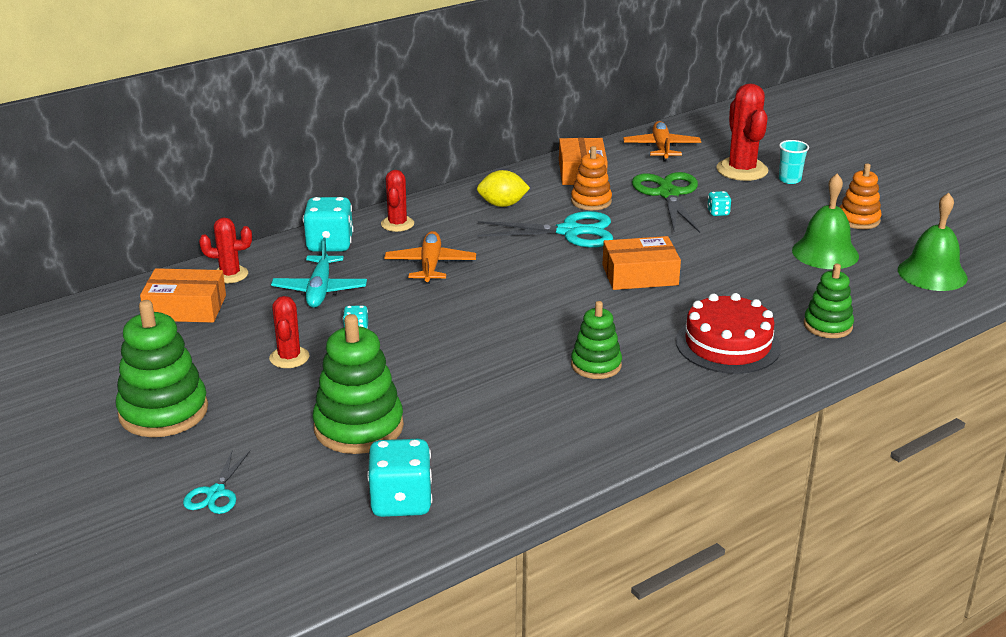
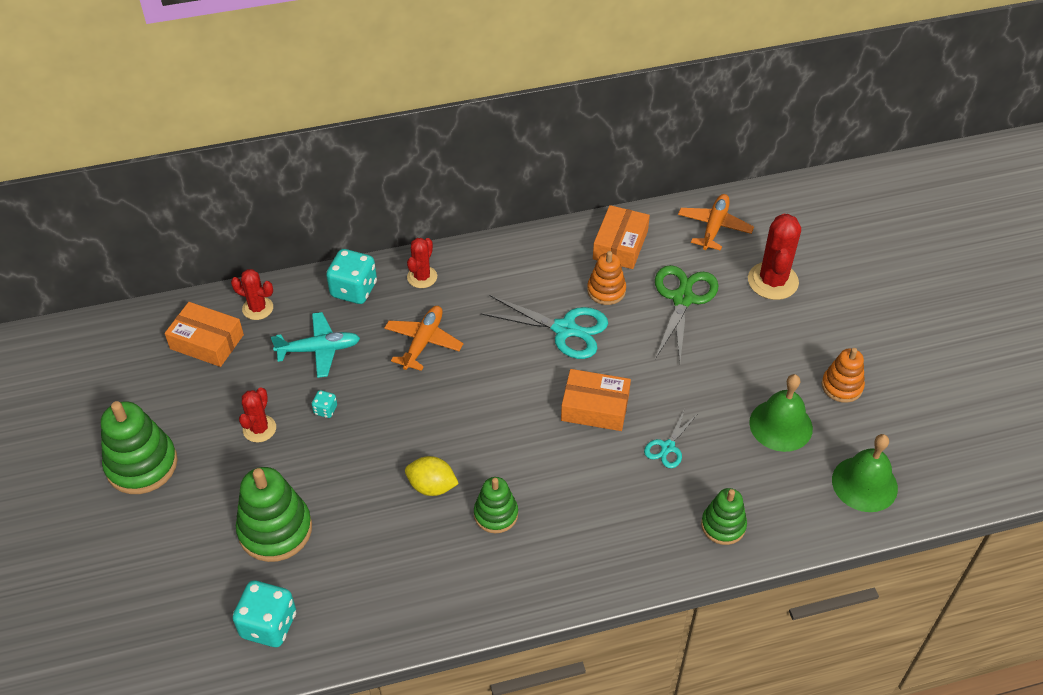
camera: 20 degrees right, 20 degrees up
(215, 493) = (142, 570): turquoise scissors -> turquoise scissors (667, 447)
(320, 290) = (319, 349): turquoise plane -> turquoise plane turned 120 degrees counterclockwise
(502, 205) = (525, 274): yellow lemon -> yellow lemon (432, 486)
(718, 213) = (714, 339): turquoise dice -> none
(728, 344) = (621, 522): red cake -> none
(789, 180) = (810, 308): turquoise cup -> none

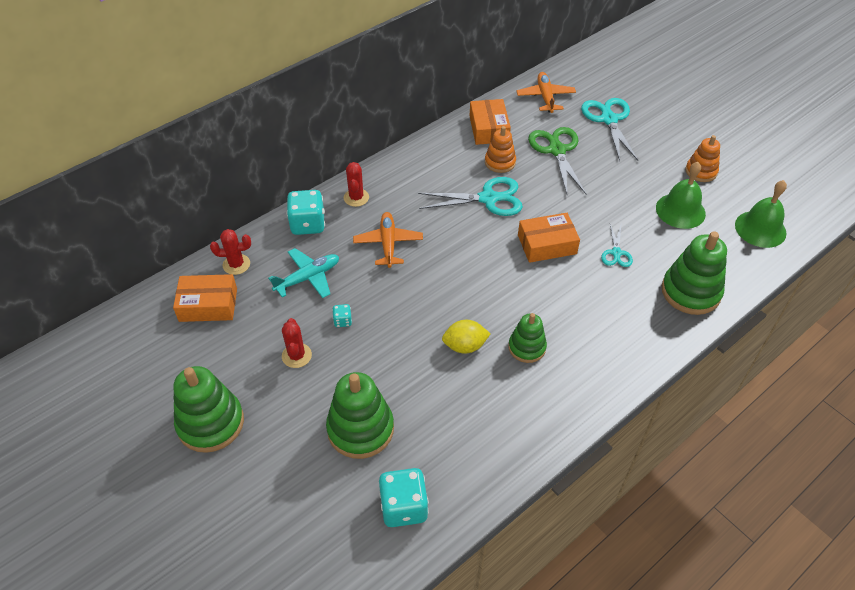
camera: 25 degrees left, 0 degrees up
(723, 525) = (690, 292): green stacking toy -> green stacking toy, size x1.65
(773, 281) = (609, 119): red cactus -> turquoise scissors

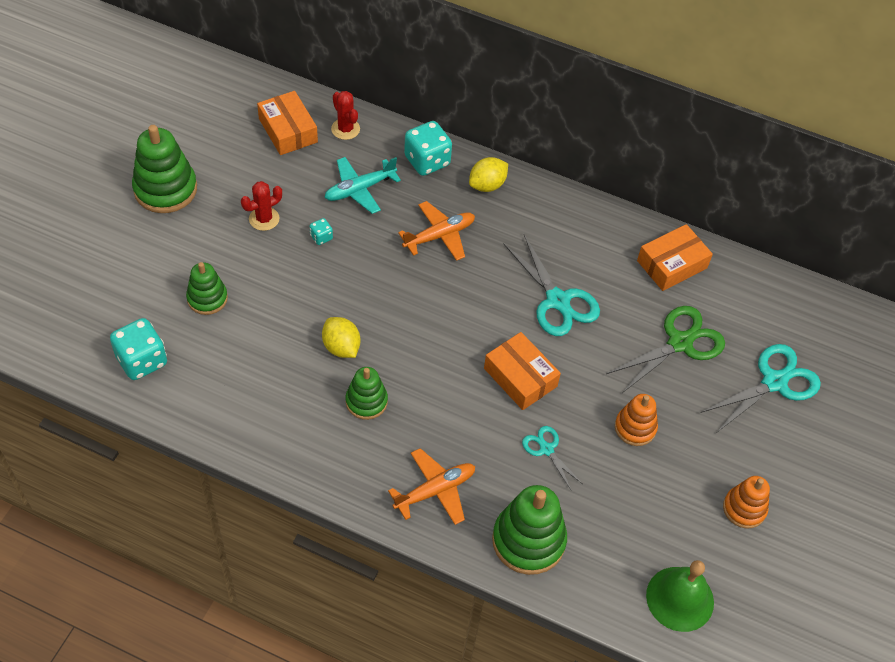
camera: 60 degrees right, 5 degrees up
(308, 278) = (359, 189): turquoise plane -> turquoise plane turned 120 degrees clockwise
(356, 197) = (487, 185): red cactus -> yellow lemon
(360, 429) = (207, 298): green stacking toy -> green stacking toy, size x0.61
(500, 162) = (622, 293): orange stacking toy -> orange stacking toy (635, 428)
(545, 97) = (769, 303): orange plane -> orange plane (435, 490)
(616, 253) = (546, 449): turquoise scissors -> turquoise scissors turned 75 degrees clockwise
(680, 210) = (657, 500): green bell -> none

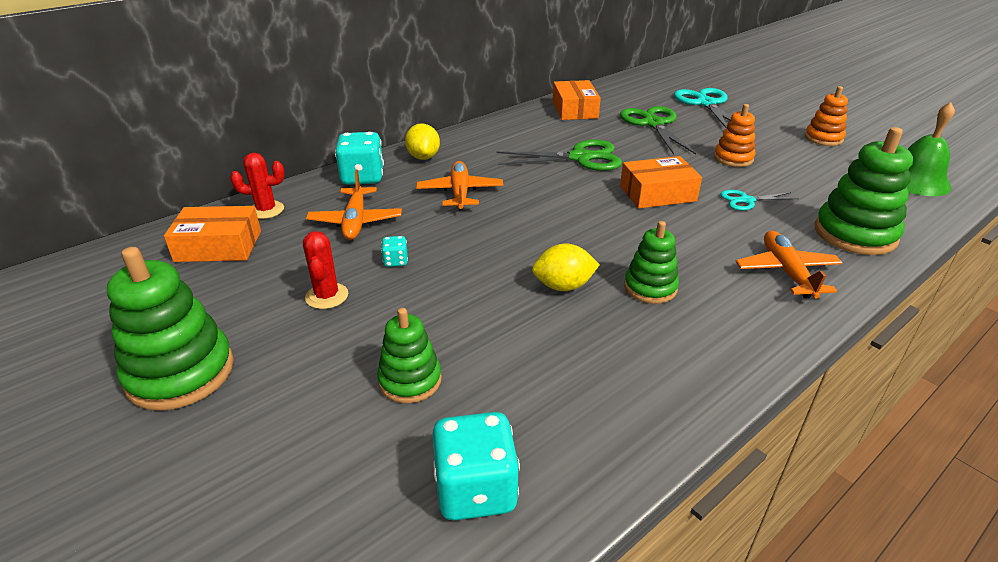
camera: 60 degrees left, 20 degrees down
(359, 189) = (355, 221): turquoise plane -> orange plane
(558, 301) = (580, 158): turquoise scissors -> green scissors

